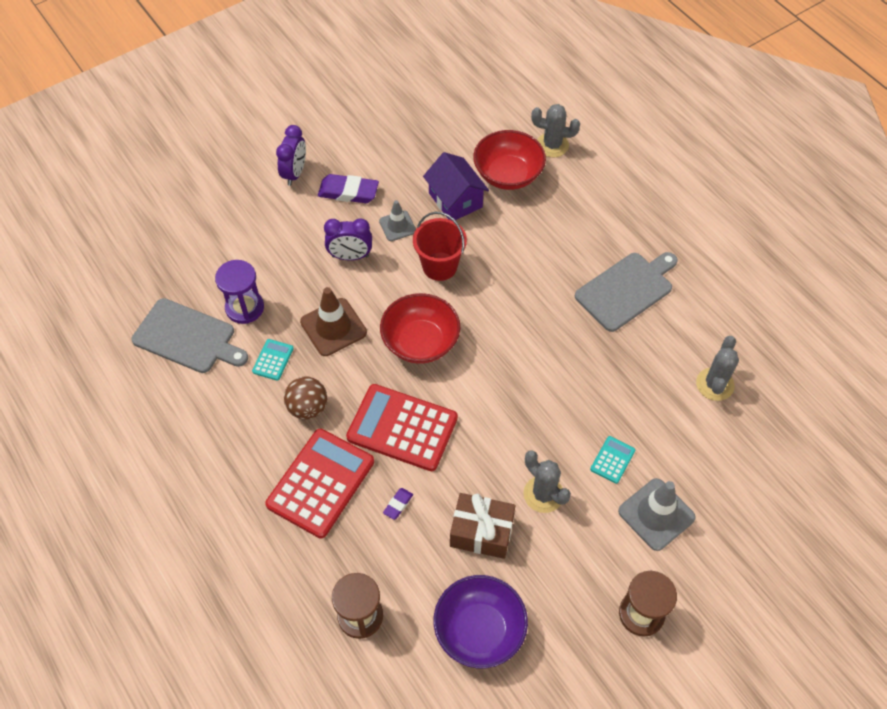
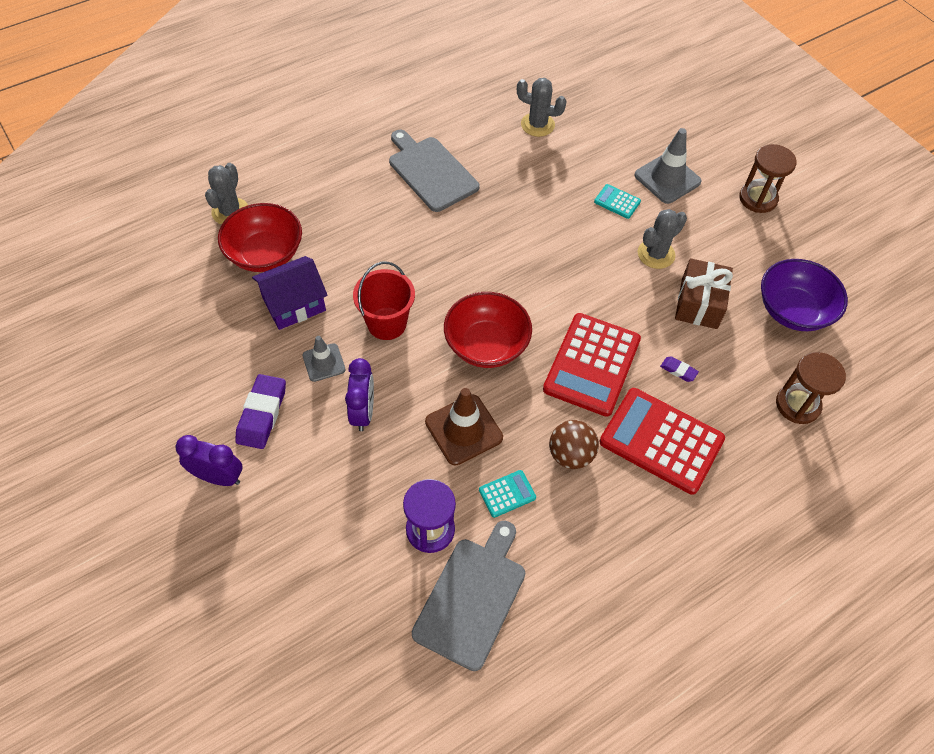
camera: 90 degrees left, 0 degrees up
(273, 360) = (507, 494): turquoise calculator -> turquoise calculator turned 135 degrees clockwise

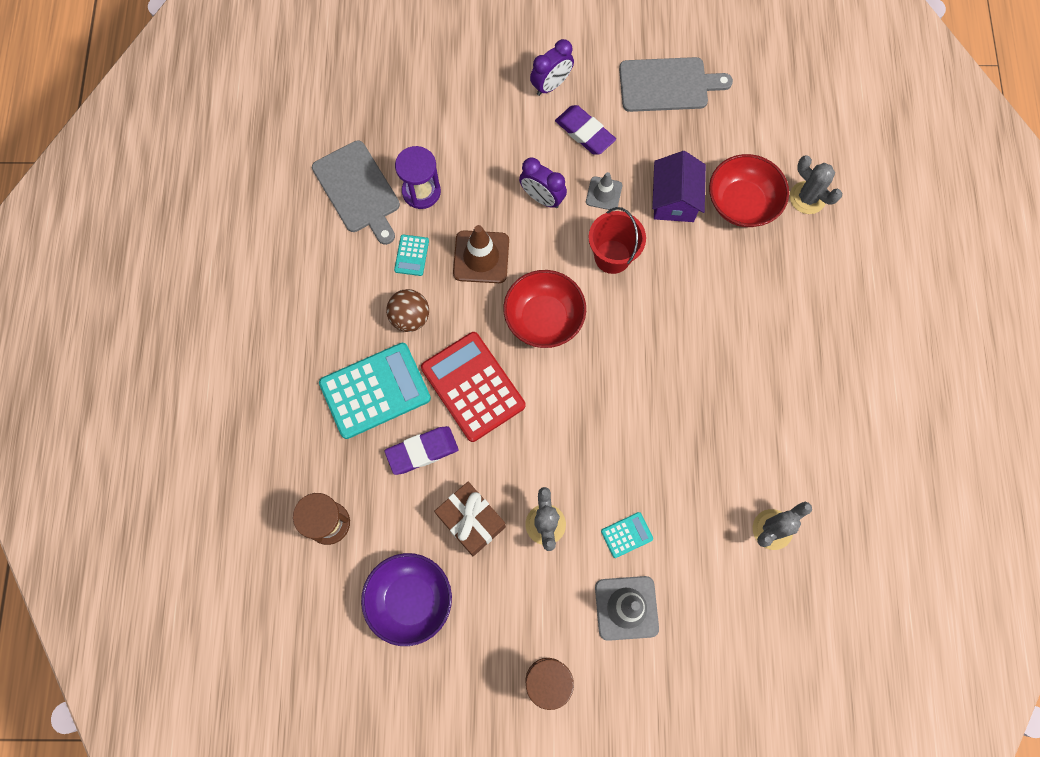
camera: 125 degrees right, 15 degrees up
(431, 172) = (763, 387): grey cutting board -> grey cutting board (667, 85)
(661, 441) = (375, 391): red calculator -> turquoise calculator
(678, 370) = (422, 451): purple eraser -> purple eraser, size x2.01

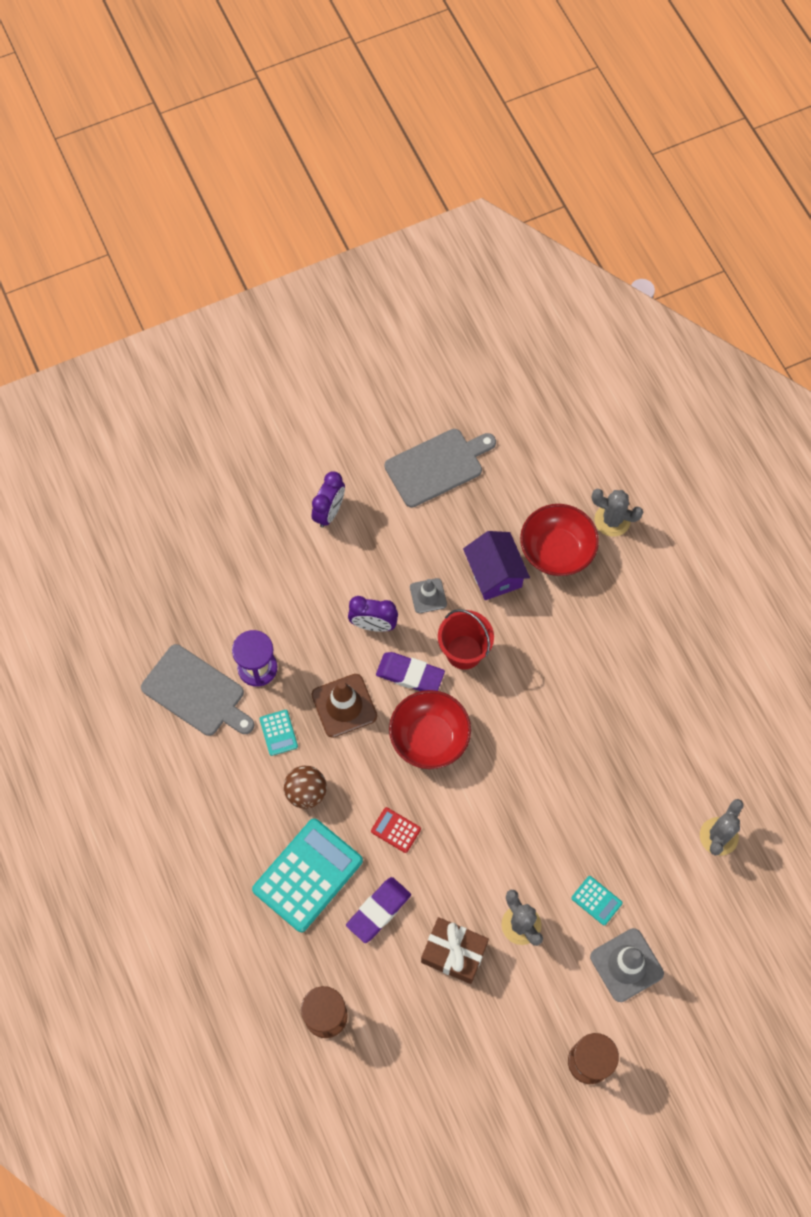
camera: 25 degrees left, 5 degrees down
(410, 600) = (434, 1049): purple bowl -> none
(473, 387) = (395, 830): red calculator -> red calculator, size x0.45
(584, 133) = (383, 545): purple eraser -> purple eraser (410, 675)
(626, 535) = (596, 900): turquoise calculator -> turquoise calculator turned 90 degrees clockwise

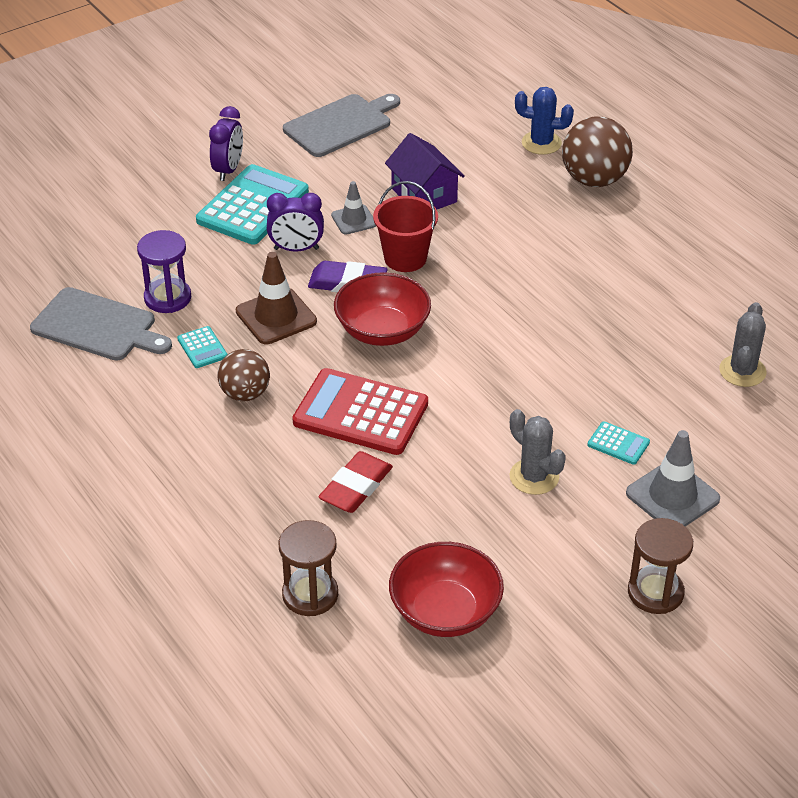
camera: 10 degrees left, 25 degrees down
(307, 875) = (261, 466): turquoise calculator -> turquoise calculator (253, 206)
(378, 910) = (356, 487): purple eraser -> red eraser
(395, 830) = (360, 413): red calculator -> red calculator, size x2.25
(454, 953) = (458, 513): brown gift -> none
(557, 550) = (488, 171): red bowl -> red bowl (445, 611)
(612, 520) = (541, 143): grey cactus -> blue cactus
(648, 577) = (594, 180): none -> brown ball

